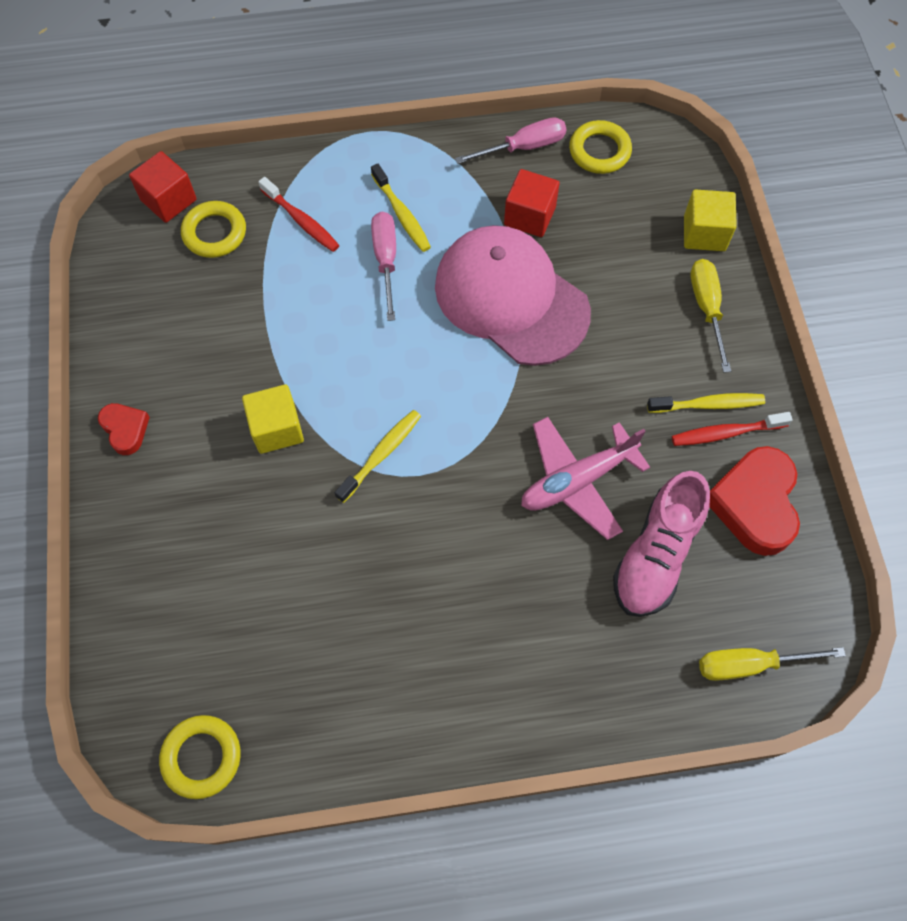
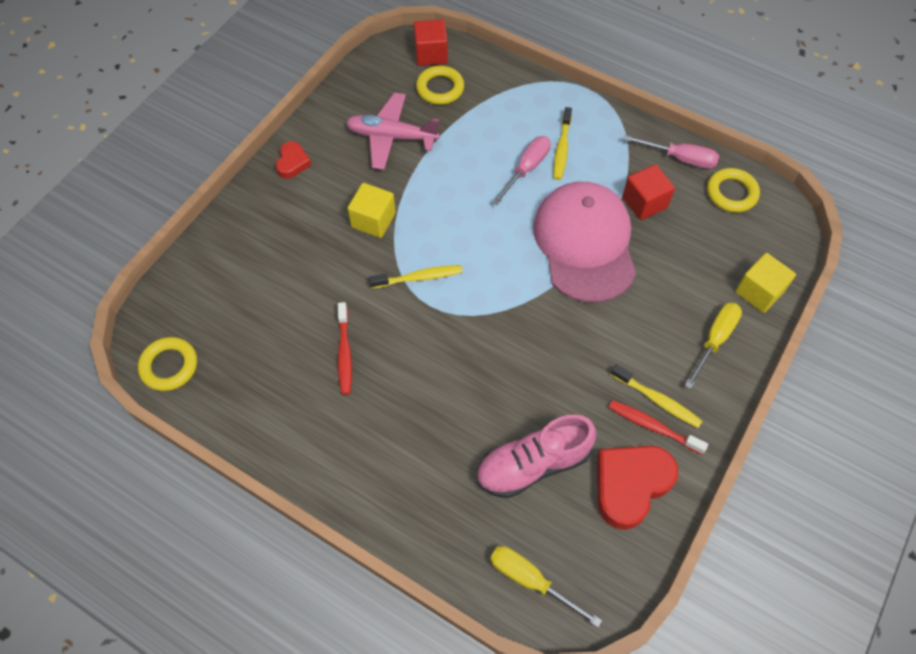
camera: 40 degrees right, 5 degrees down
(301, 221) = (497, 114): red toothbrush -> red toothbrush (344, 353)
(577, 481) = (524, 381): pink plane -> pink plane (392, 137)

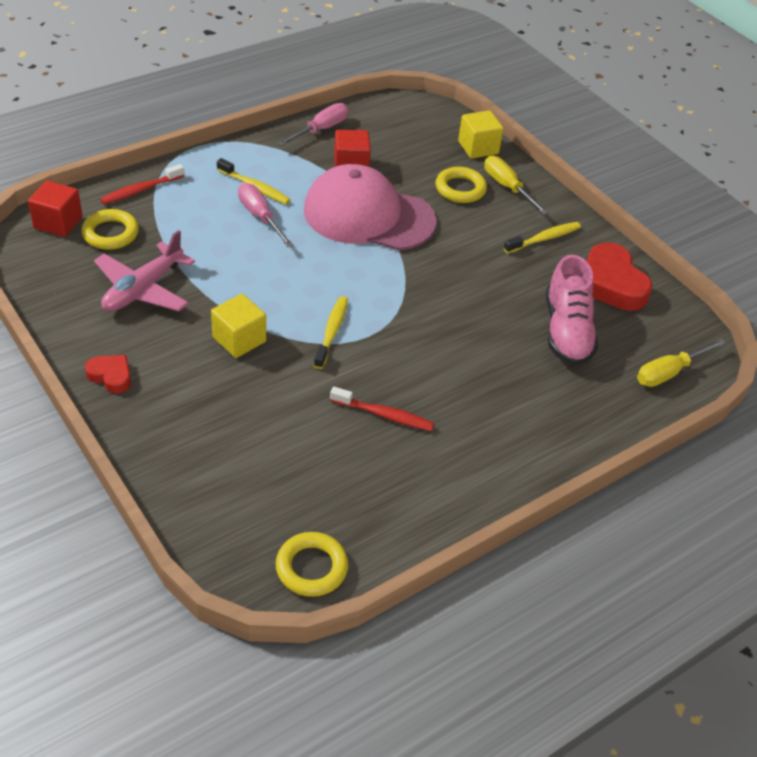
camera: 70 degrees left, 15 degrees down
(652, 426) = (566, 251): red toothbrush -> red toothbrush (140, 190)
(731, 193) = (376, 120): yellow ring -> yellow ring (460, 189)

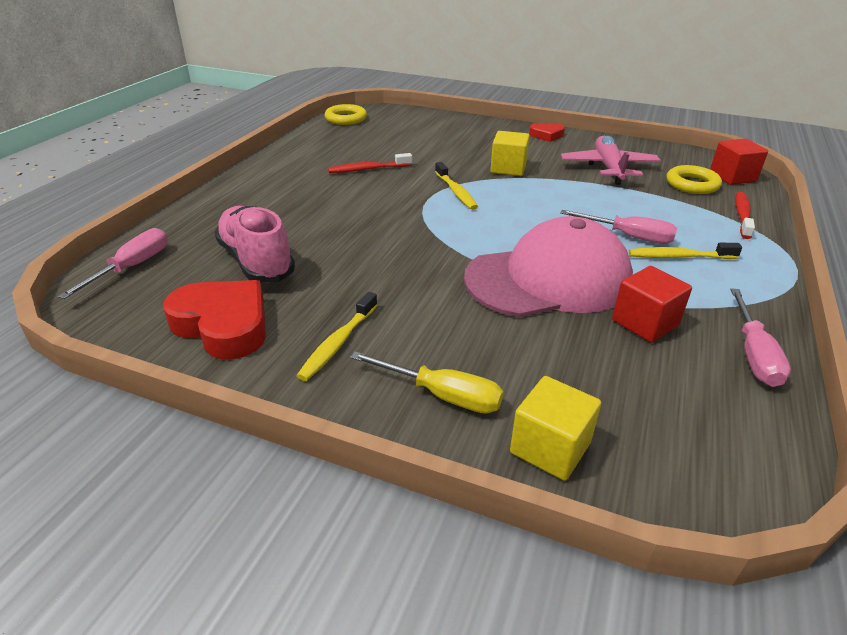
camera: 150 degrees right, 10 degrees down
(460, 189) = (497, 359): yellow ring -> none
(669, 372) = (132, 267): yellow screwdriver -> pink screwdriver

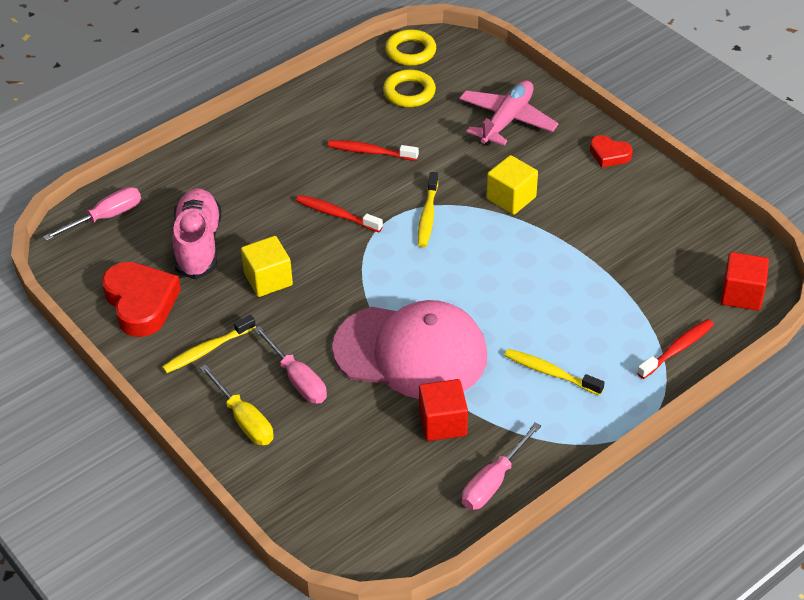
camera: 30 degrees right, 10 degrees up
(376, 209) = (336, 214): none -> red toothbrush
(550, 448) = (279, 483): yellow cube -> yellow cube (268, 279)
(608, 168) = (619, 234): pink plane -> pink plane (507, 120)
(628, 236) = (532, 333): pink screwdriver -> pink screwdriver (297, 379)
(692, 184) = (681, 289): yellow ring -> yellow ring (409, 92)

